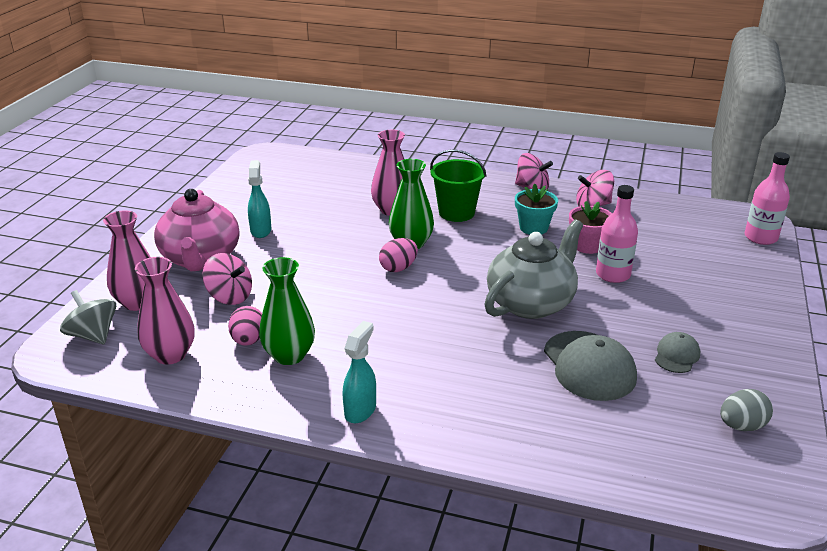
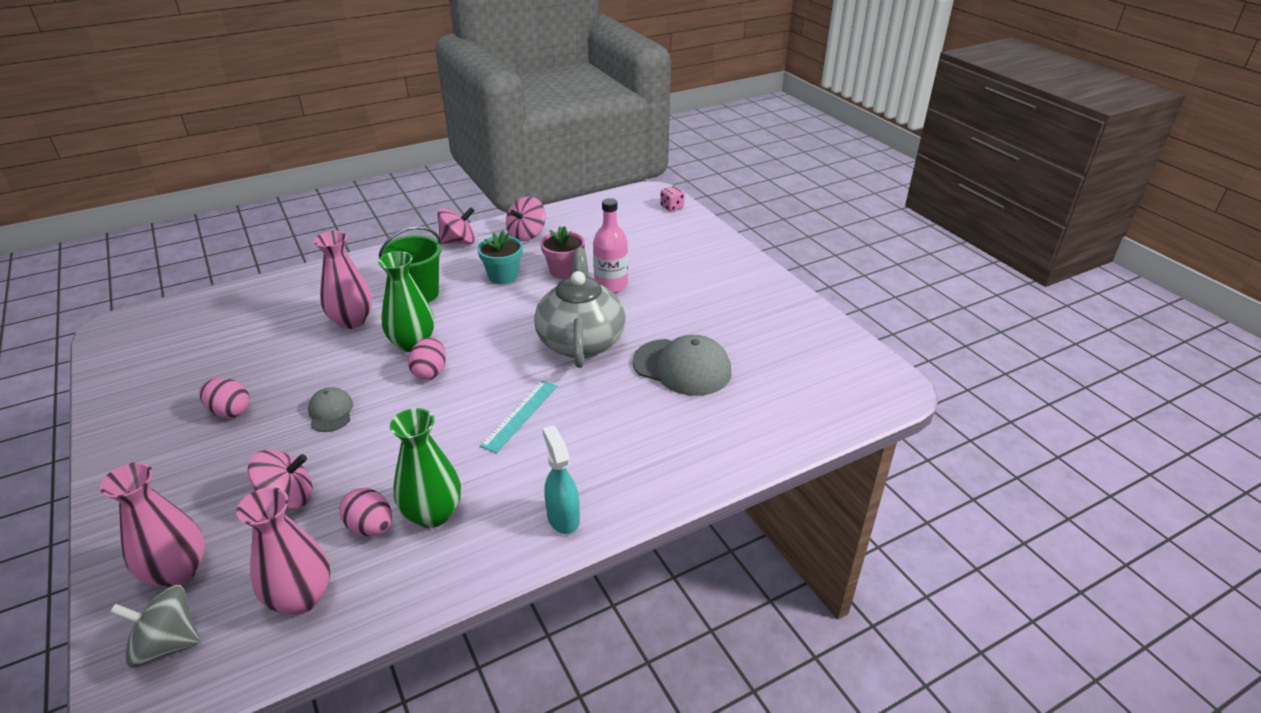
camera: 45 degrees left, 5 degrees up
(200, 258) = (194, 479): pink teapot -> none
(261, 230) = (230, 411): turquoise spray bottle -> pink egg
(420, 328) = (520, 415): none -> turquoise ruler
(676, 355) = (725, 325): grey cap -> grey cap (330, 412)
(741, 426) = (818, 352): grey egg -> none
(760, 237) = (672, 207): pink bottle -> pink dice

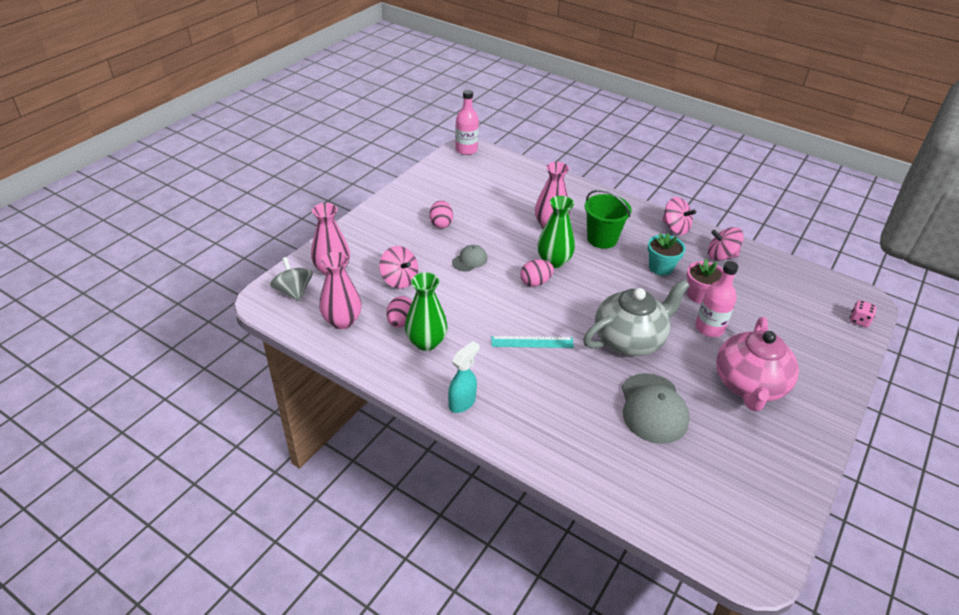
camera: 60 degrees right, 5 degrees up
(118, 329) = (466, 150): none -> pink bottle
(697, 296) = (749, 385): none -> pink teapot

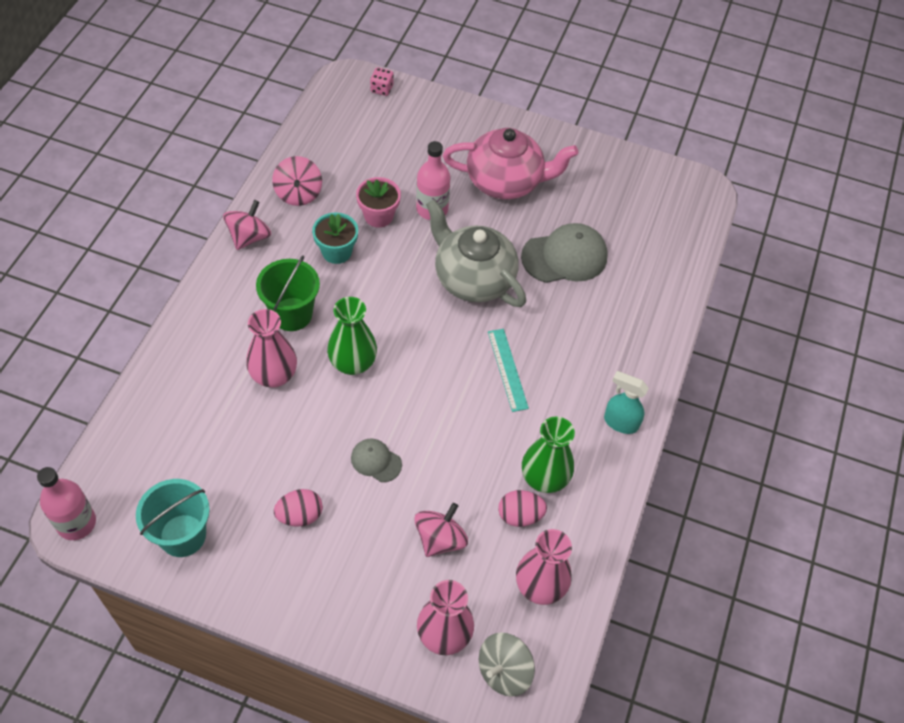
camera: 105 degrees left, 15 degrees up
(445, 181) = (183, 535): none -> turquoise bucket
(535, 282) = (401, 379): pink egg -> none

